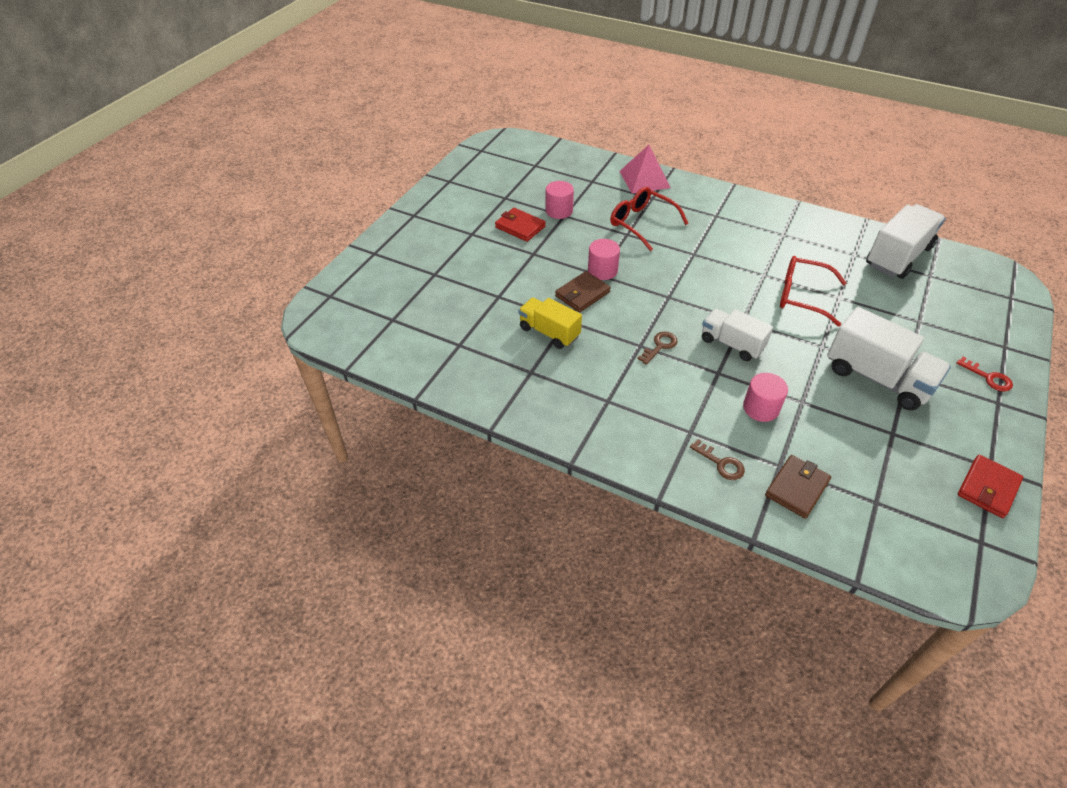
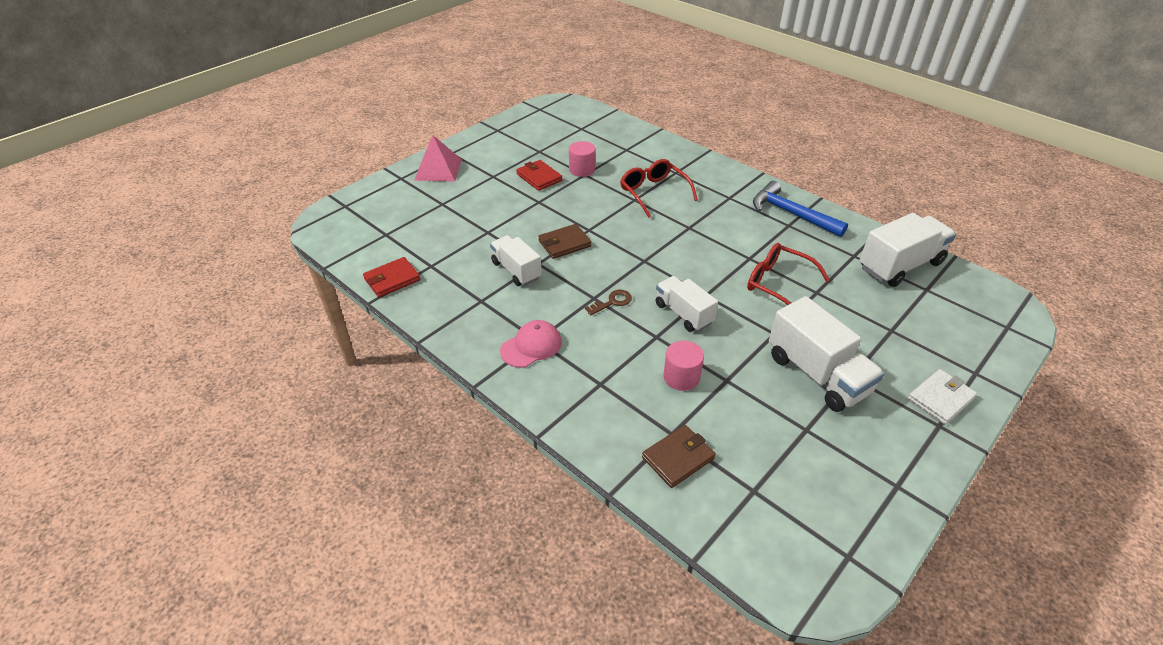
camera: 15 degrees right, 5 degrees down
(549, 332) = (516, 270): yellow truck -> white truck
(602, 270) = (594, 227): pink cylinder -> none
(605, 409) = (531, 346): none -> pink cap
(644, 179) = (677, 155): pink pyramid -> pink pyramid (438, 169)
(721, 463) = (615, 418): brown key -> none
(779, 222) = (791, 213): none -> blue hammer
(988, 377) = (940, 398): red key -> white wallet
(988, 488) = (883, 505): red wallet -> red wallet (392, 279)

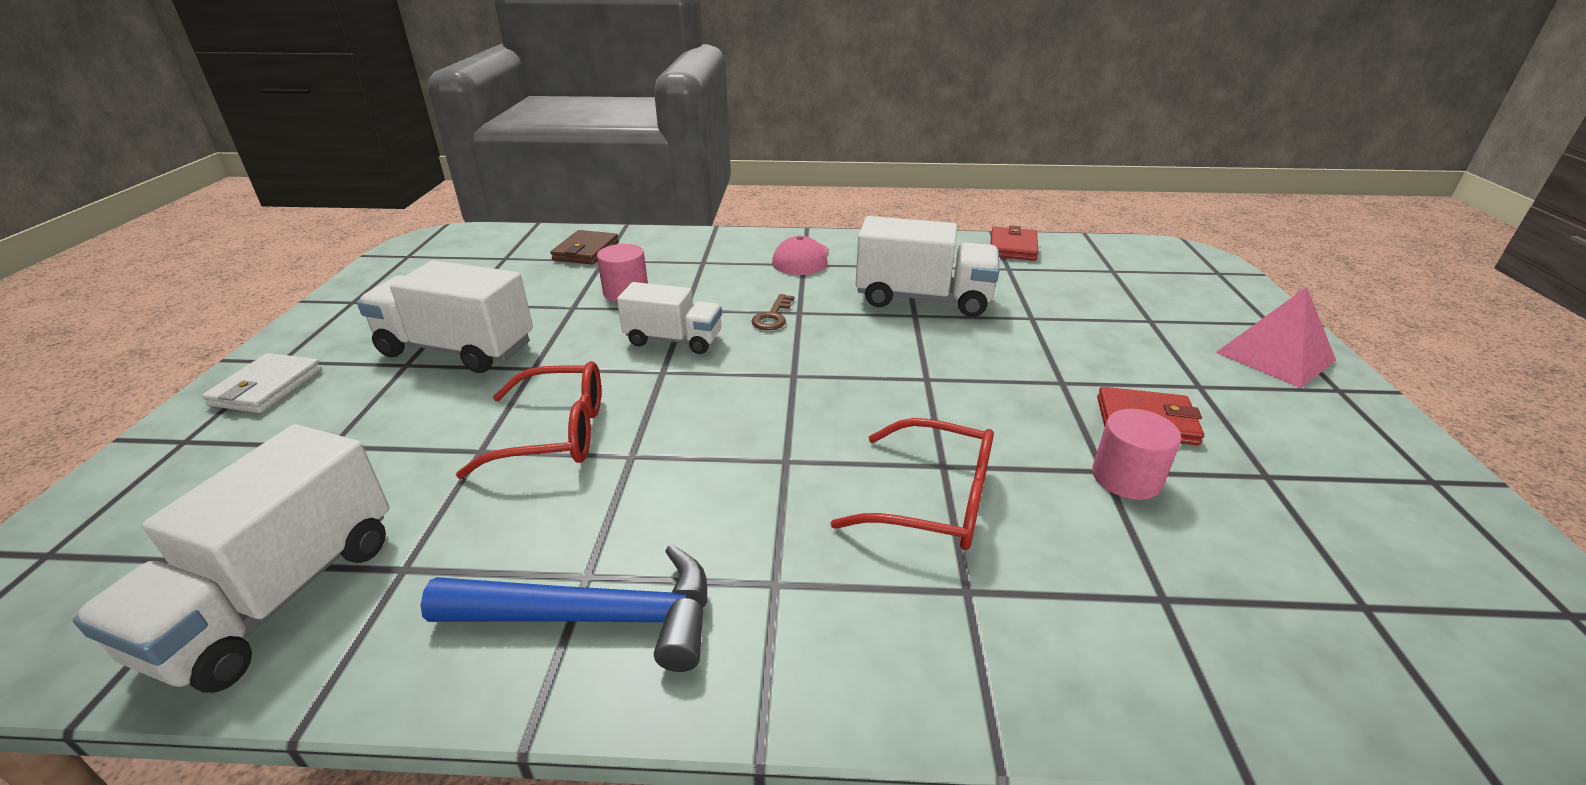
camera: 140 degrees right, 10 degrees down
(516, 270) = (923, 299): white truck -> white truck, size x1.56
(564, 244) = (924, 347): brown wallet -> none

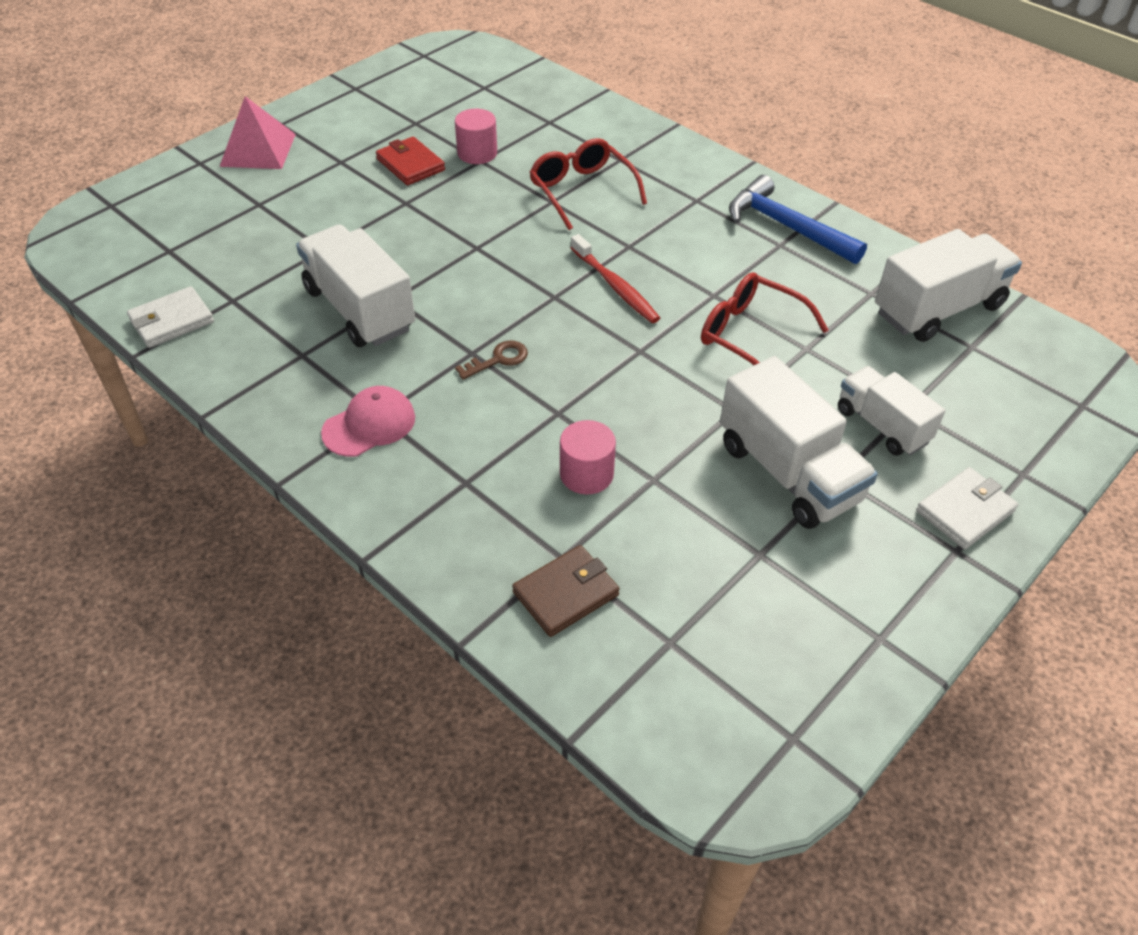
camera: 140 degrees left, 15 degrees up
(673, 340) = (602, 379): white truck -> white truck (882, 425)
(748, 411) = (615, 286): none -> red toothbrush
(1012, 247) = (172, 321): red wallet -> white wallet

